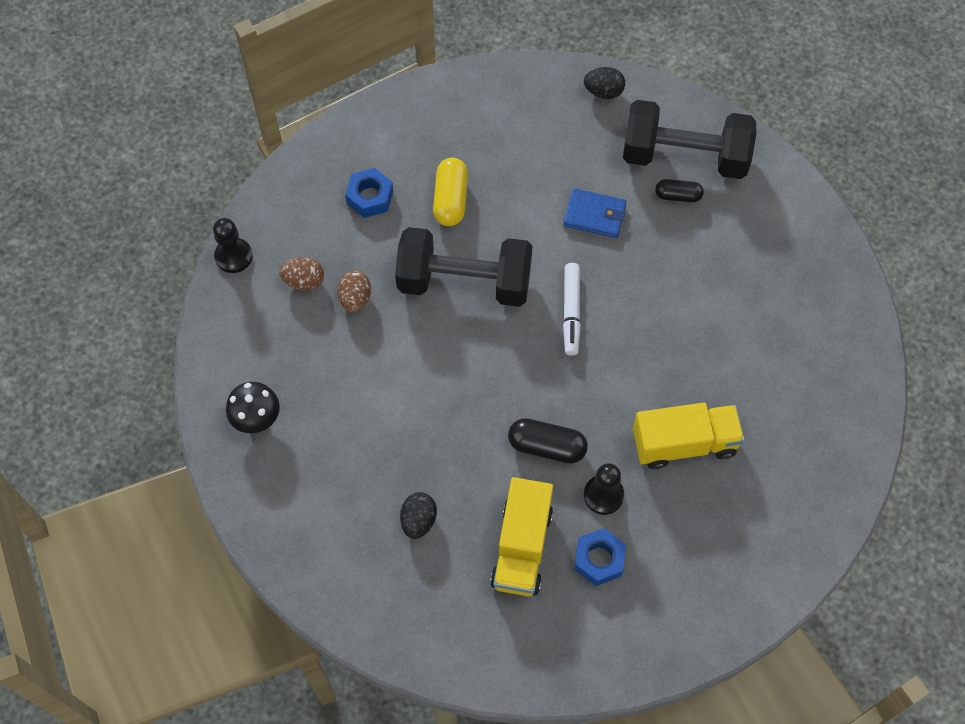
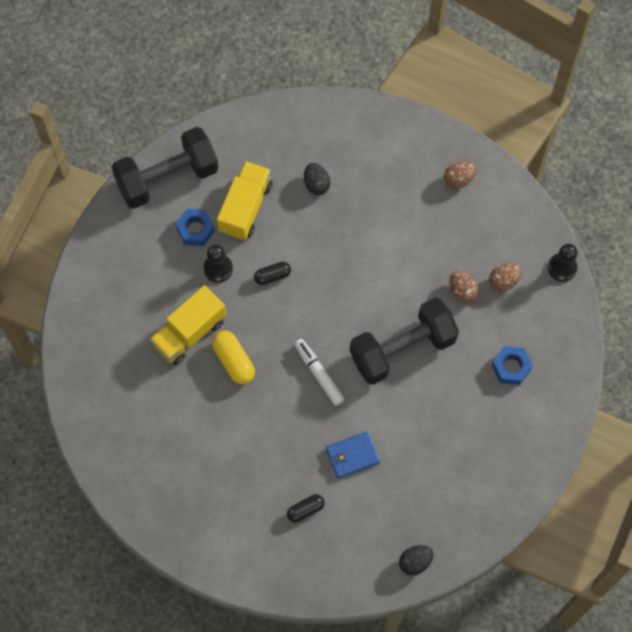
camera: 145 degrees right, 5 degrees up
(256, 418) = (458, 179): black mushroom -> brown egg
(451, 200) = (456, 401): yellow capsule -> yellow capsule (233, 361)
(522, 547) = (245, 208): yellow truck -> yellow truck turned 45 degrees clockwise
(547, 446) = (272, 276): black capsule -> black capsule, size x0.65
(684, 156) = (321, 546): black dumbbell -> black dumbbell (167, 177)

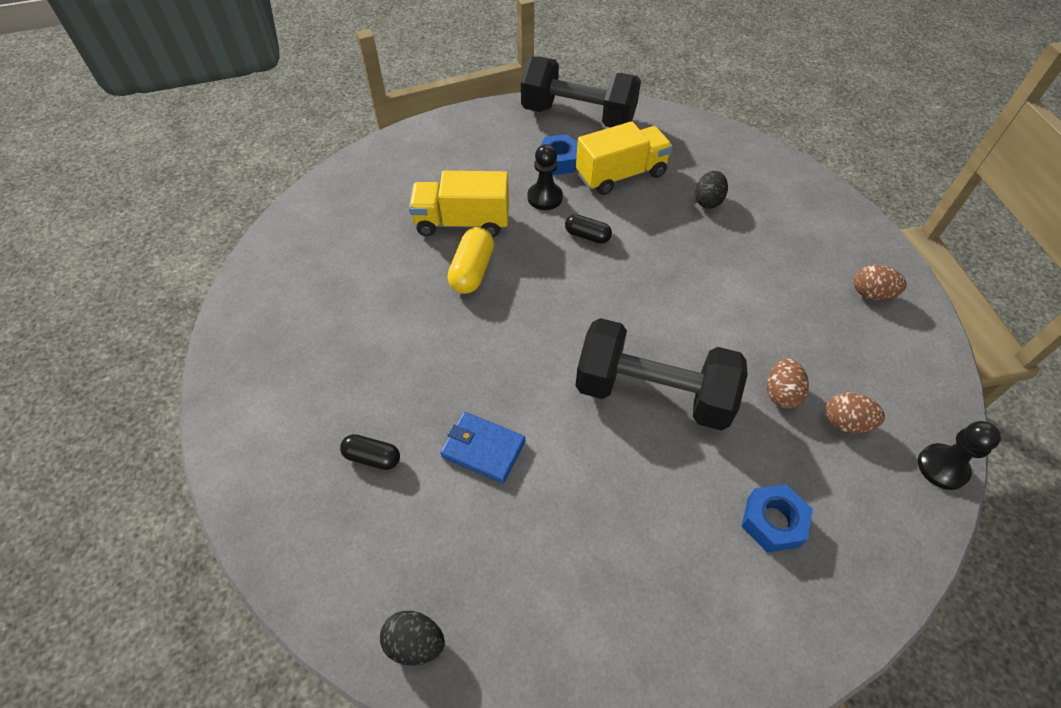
camera: 45 degrees right, 15 degrees down
(319, 374) = (538, 344): white marker -> none

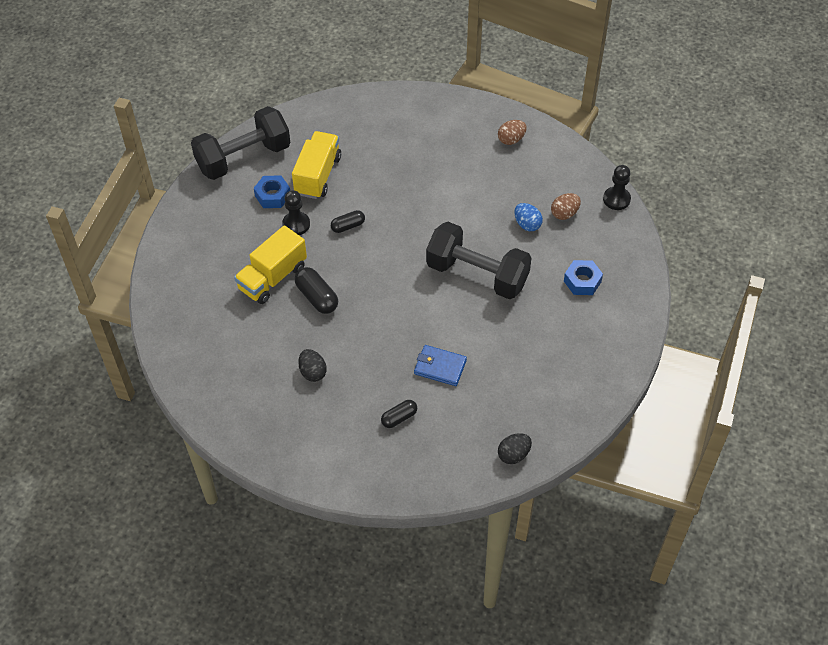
camera: 50 degrees left, 0 degrees up
(472, 271) = (317, 297): yellow capsule -> black capsule
(483, 449) = (440, 367): blue wallet -> blue wallet turned 45 degrees clockwise
(653, 393) = (477, 274): black dumbbell -> black dumbbell turned 60 degrees clockwise
(708, 201) = (382, 153): black egg -> black egg (313, 372)
(781, 393) = (527, 224): brown egg -> blue egg

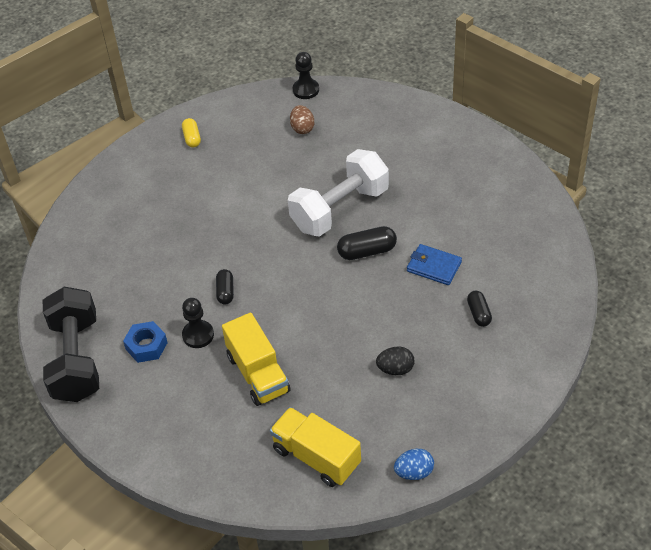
camera: 65 degrees left, 5 degrees down
(317, 297) = (303, 341): black capsule -> black capsule (367, 251)
(318, 175) = (142, 299): yellow truck -> yellow truck (316, 457)
(440, 367) = (434, 266): blue wallet -> blue wallet turned 75 degrees clockwise
(477, 274) = (339, 209): black dumbbell -> white dumbbell
(511, 140) = (192, 138): brown egg -> yellow capsule
(513, 455) = (551, 241): black egg -> none
(527, 224) = (300, 157): blue egg -> blue egg (414, 472)
(582, 281) = (385, 140): blue nut -> none

